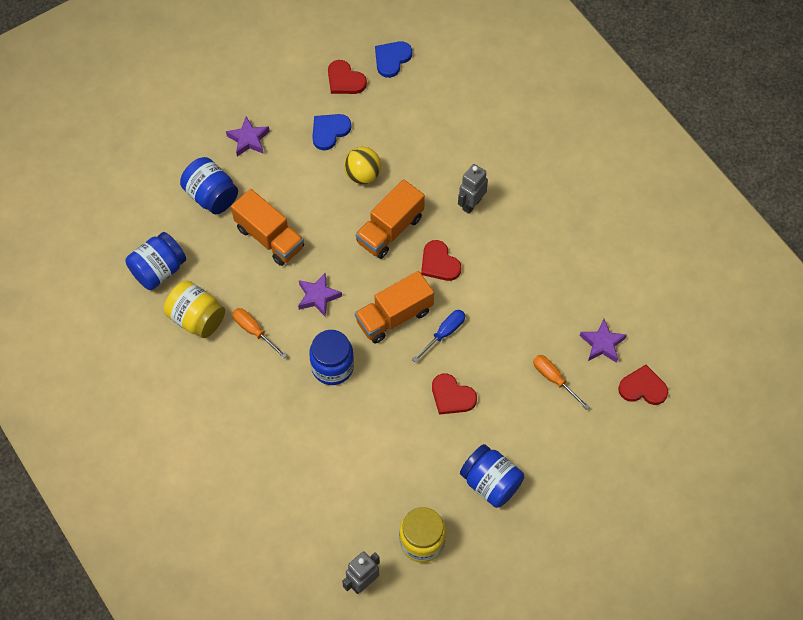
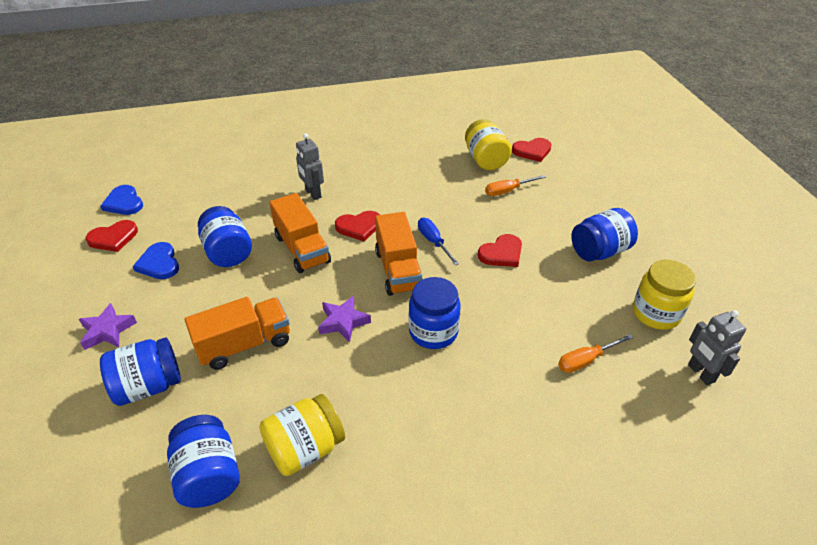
camera: 70 degrees left, 20 degrees down
(254, 331) = (355, 391): orange screwdriver -> orange screwdriver (586, 360)
(363, 175) = (228, 252): yellow ball -> blue jar
(602, 344) = (485, 160): purple star -> yellow jar
(643, 388) = (532, 151): red heart -> red heart turned 135 degrees counterclockwise

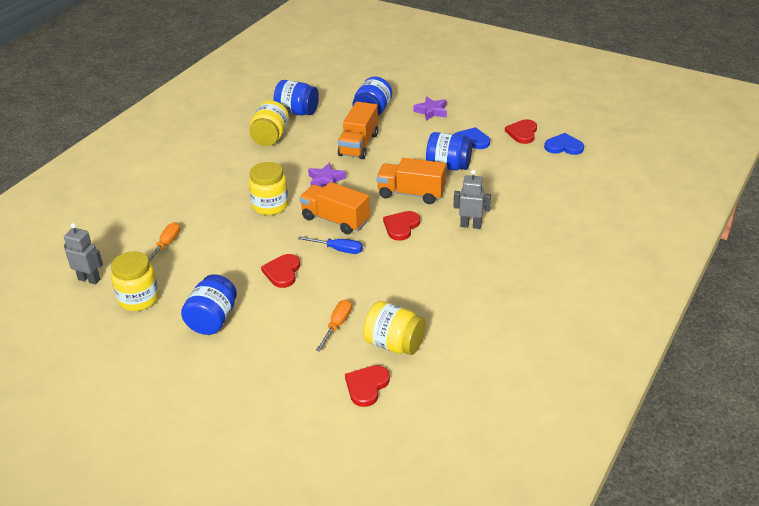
camera: 135 degrees right, 5 degrees down
(433, 332) = (270, 205): blue jar -> yellow jar

